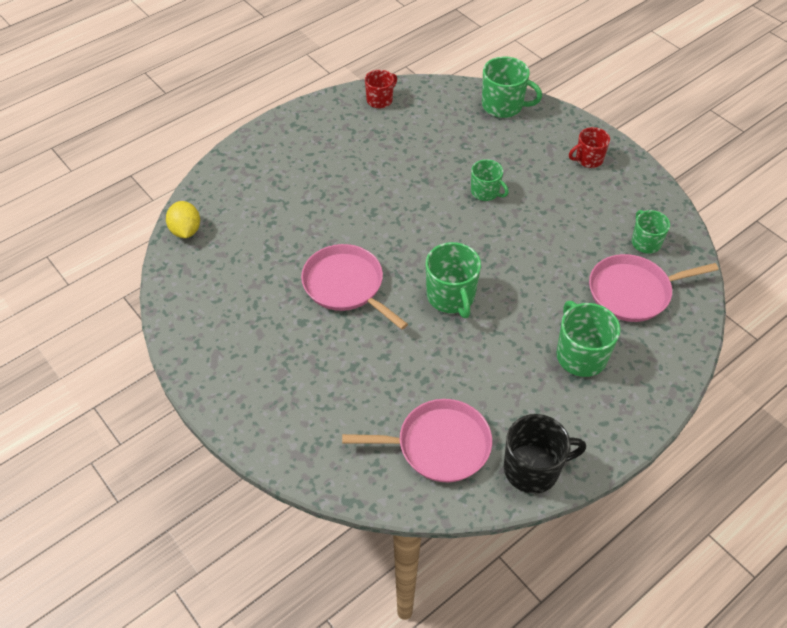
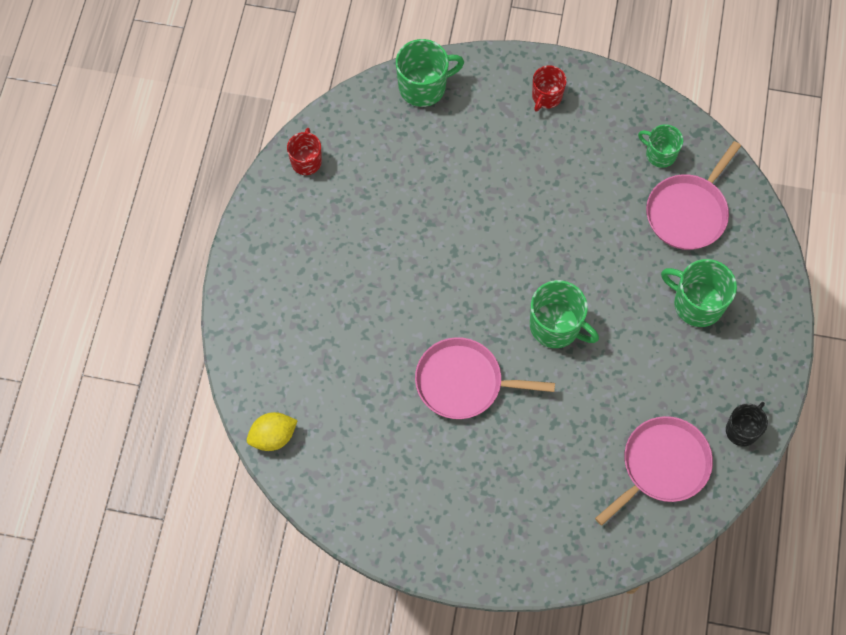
camera: 40 degrees left, 15 degrees up
(186, 230) = (273, 437): yellow lemon -> yellow lemon turned 60 degrees counterclockwise
(485, 192) = (491, 198): green mug -> none
(533, 469) = (742, 430): black mug -> black mug, size x0.64

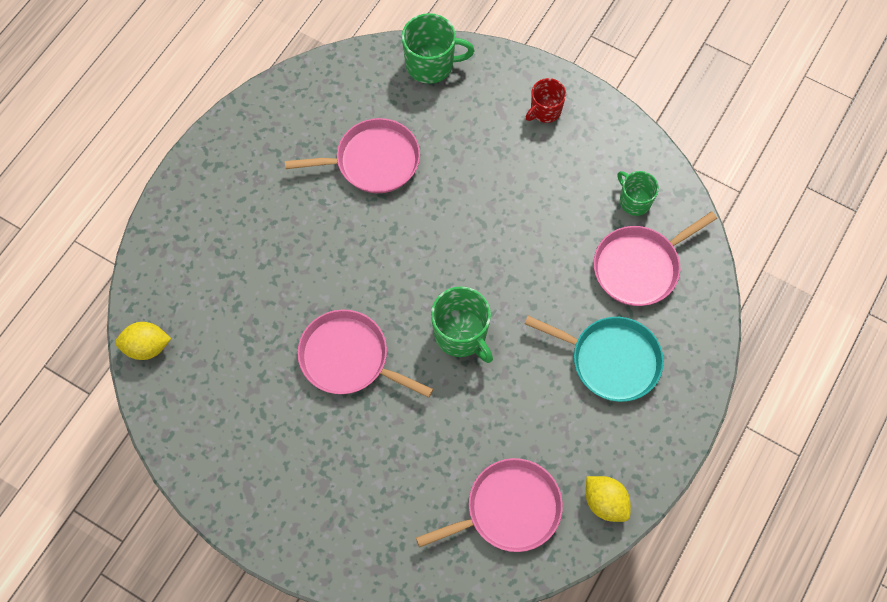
camera: 20 degrees right, 0 degrees up
(306, 161) = (291, 98): red mug -> none
(408, 195) = (373, 161): none -> pink pan
(697, 303) = (611, 360): green mug -> turquoise pan
(742, 430) = (605, 502): black mug -> yellow lemon

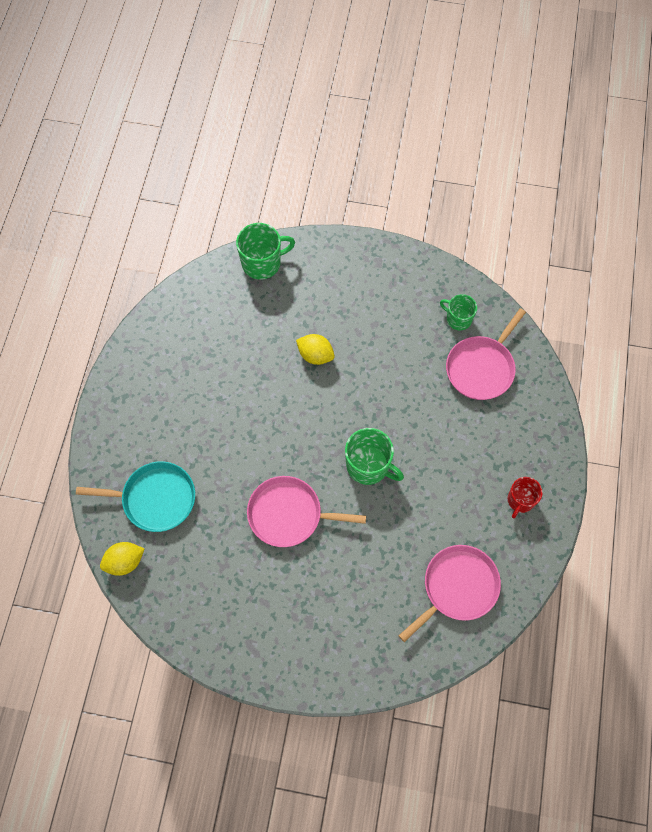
camera: 20 degrees left, 0 degrees up
(373, 161) = (247, 353): pink pan -> none
(545, 110) = (364, 271): red mug -> red mug (520, 500)
(605, 502) = (526, 556): yellow lemon -> yellow lemon (315, 355)
(611, 360) = (488, 446): turquoise pan -> turquoise pan (155, 498)

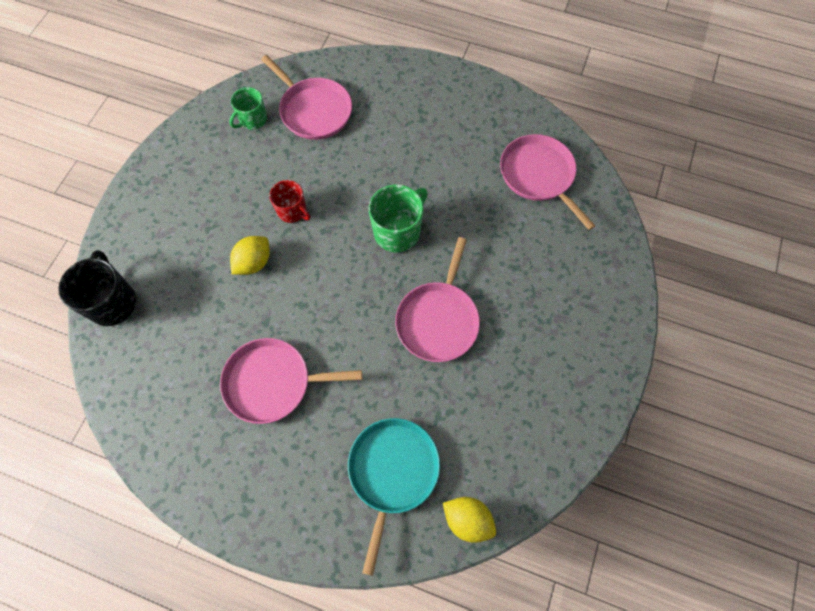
camera: 80 degrees left, 0 degrees up
(125, 562) = (467, 519): yellow lemon -> yellow lemon turned 45 degrees counterclockwise
(214, 394) = (272, 382): none -> pink pan
(262, 263) = (113, 302): green mug -> black mug
(520, 500) = (460, 107): red mug -> red mug (292, 211)

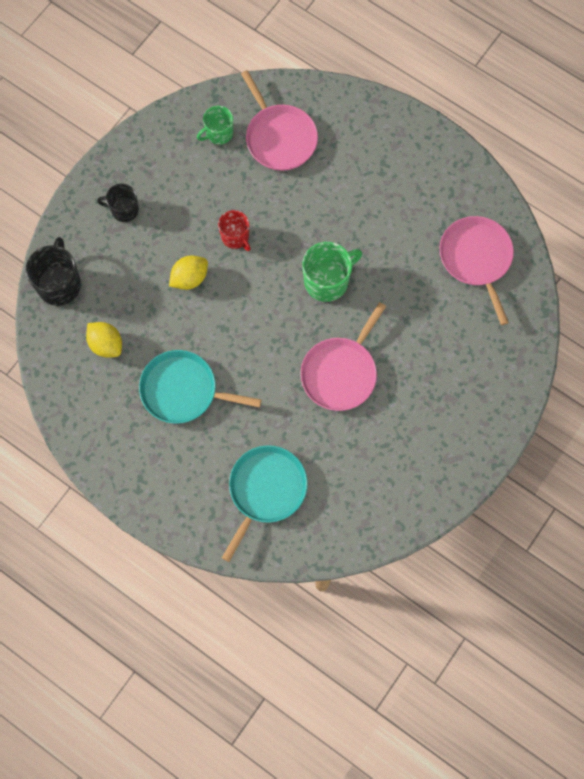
camera: 15 degrees right, 5 degrees up
(170, 211) = (124, 209): none -> black mug
(272, 382) = (183, 390): pink pan -> turquoise pan
(467, 519) = (317, 543): yellow lemon -> yellow lemon (106, 344)

